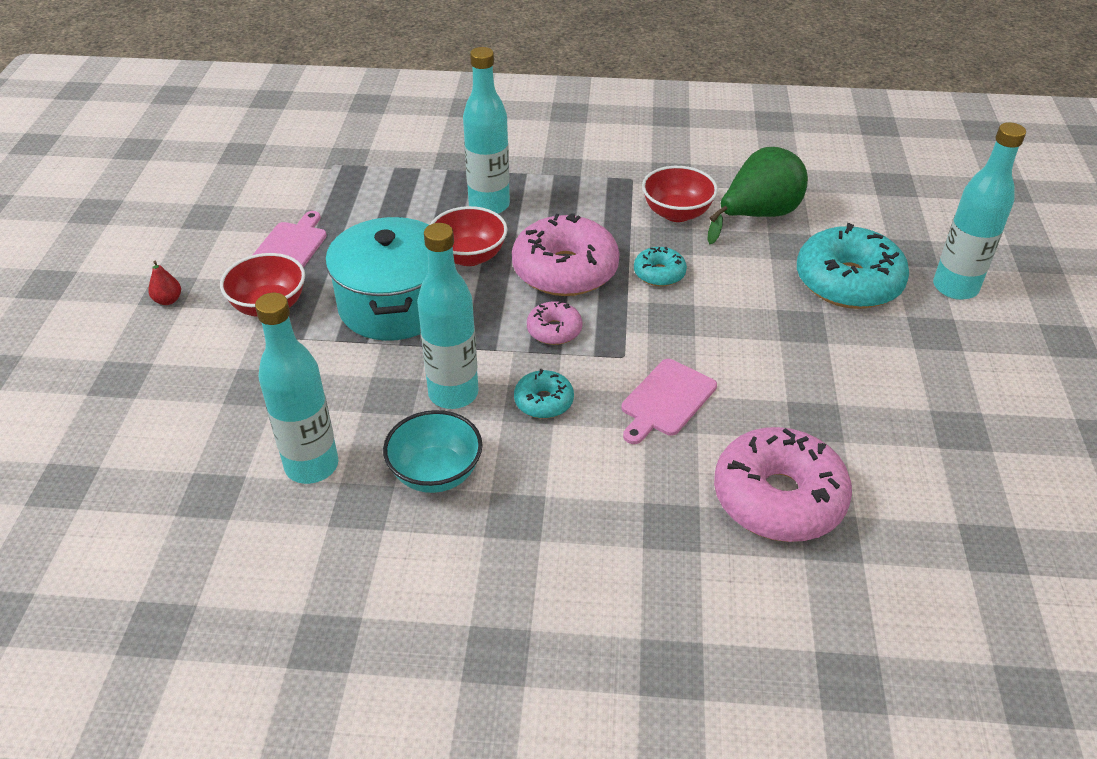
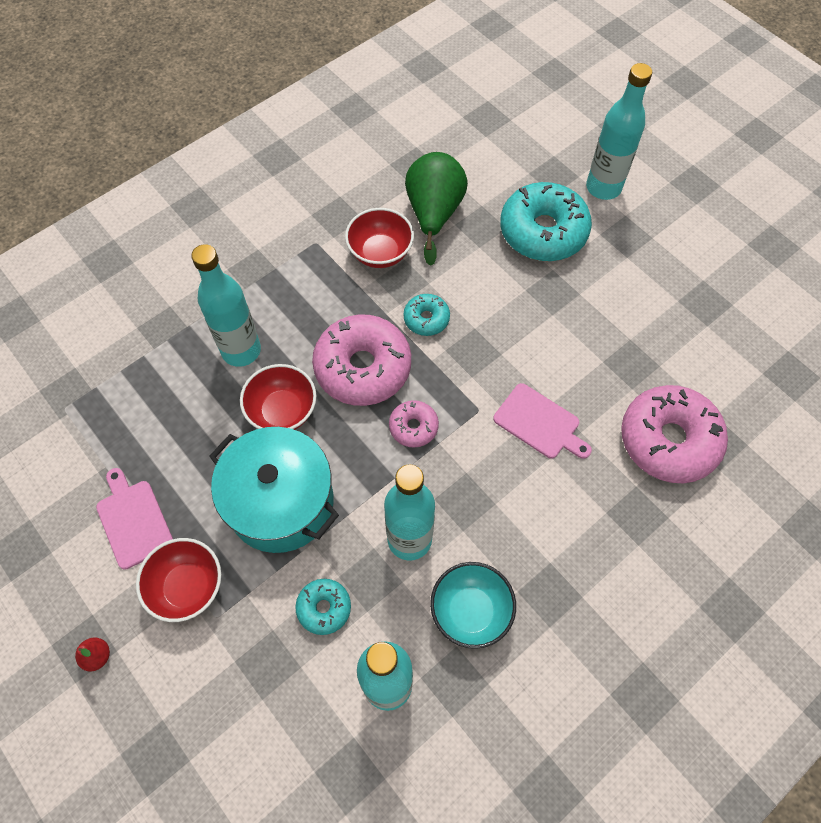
camera: 45 degrees left, 20 degrees up
(543, 401) = (471, 492): turquoise donut -> turquoise donut (324, 608)
(666, 400) = (539, 423): pink cutting board -> pink cutting board turned 45 degrees counterclockwise

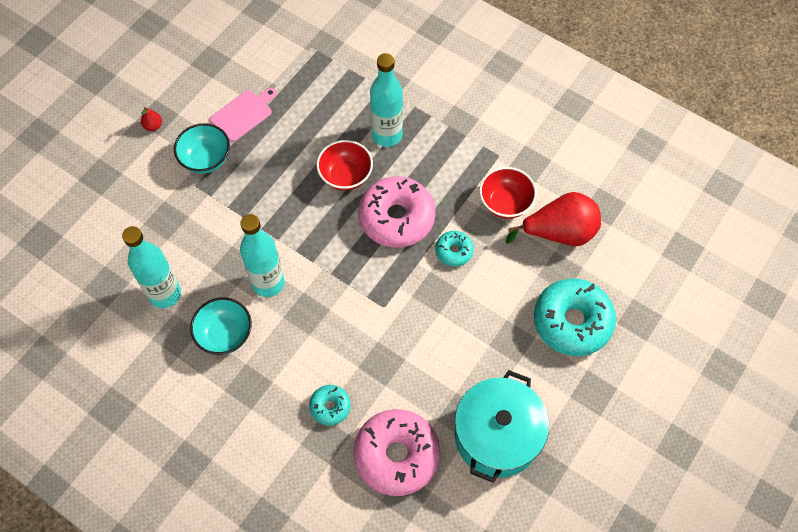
camera: 75 degrees right, 0 degrees up
(187, 587) = (206, 159): red bowl -> turquoise bowl
(281, 502) = (276, 195): turquoise pot -> turquoise pot (497, 436)
(324, 608) = (208, 242): turquoise donut -> turquoise donut (330, 407)
(413, 427) = (356, 264): pink donut -> none
(434, 213) = (559, 232): green pear -> red pear
(539, 423) = (385, 353): pink cutting board -> none
(603, 187) = (641, 364): turquoise bottle -> none

